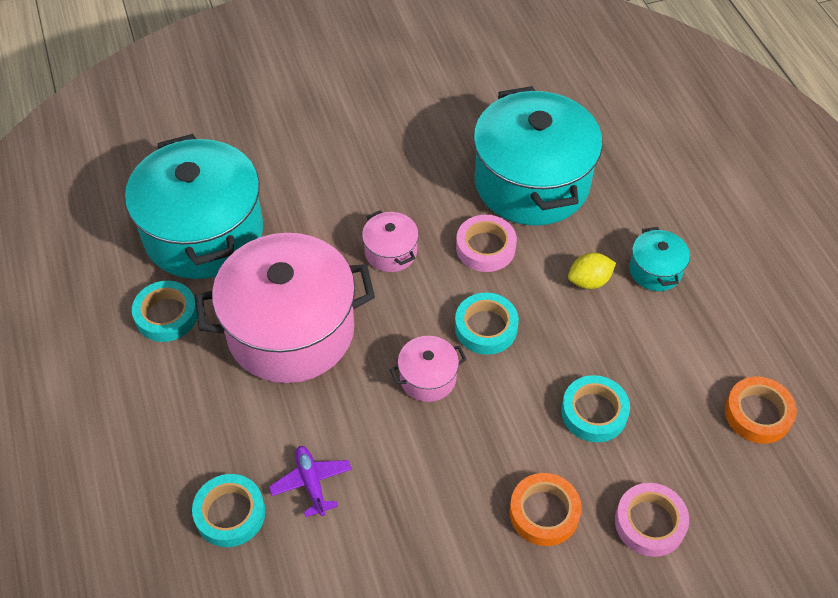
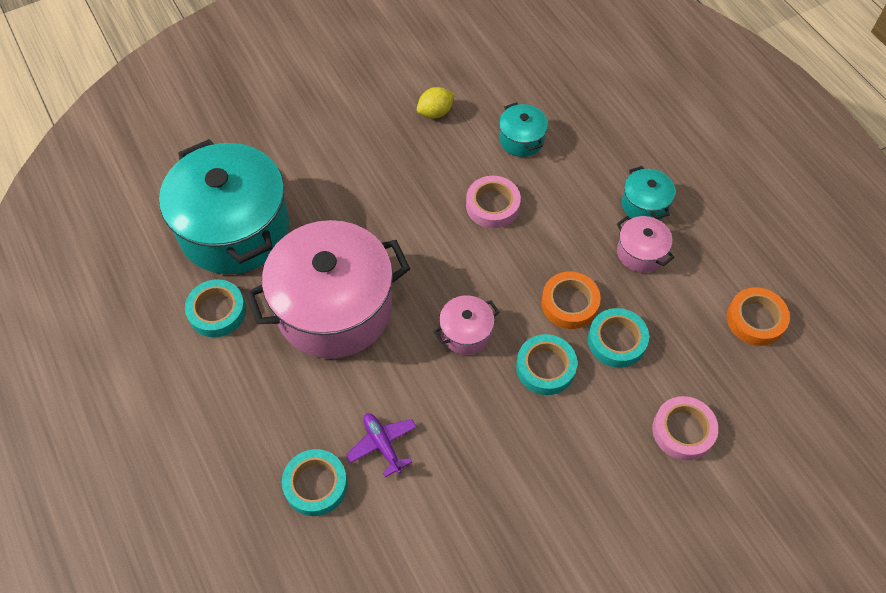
camera: 10 degrees left, 5 degrees up
(391, 252) = (409, 222): pink pot -> pink pot (640, 252)
(486, 327) = (507, 279): turquoise tape -> turquoise tape (545, 367)
(532, 182) = (521, 139): turquoise pot -> turquoise pot, size x0.43
(544, 512) = (591, 437): orange tape -> orange tape (569, 303)
(589, 281) = (589, 223): yellow lemon -> yellow lemon (435, 112)

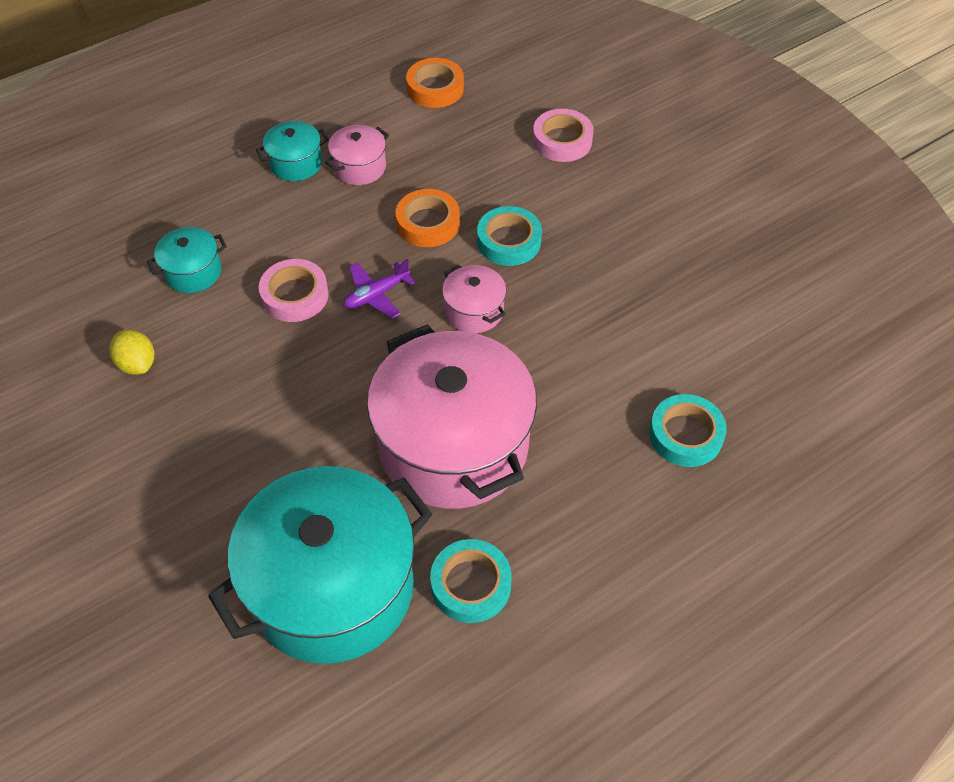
camera: 95 degrees left, 5 degrees down
(382, 445) = (625, 376): purple plane -> purple plane (376, 295)
(616, 341) = (470, 186): turquoise tape -> none

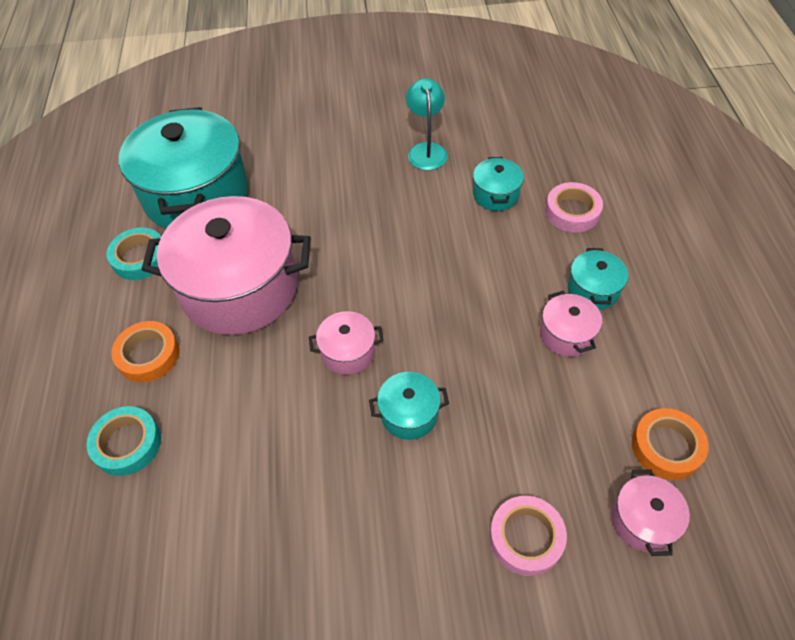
camera: 120 degrees right, 0 degrees up
(137, 364) = (426, 150): yellow lemon -> turquoise lamp
(295, 295) = (437, 244): pink tape -> pink tape (572, 212)
(376, 295) = (406, 294): purple plane -> none
(428, 223) = (466, 359): orange tape -> orange tape (148, 355)
(504, 88) = (643, 521): none -> pink pot
(509, 241) = (409, 414): turquoise tape -> turquoise pot

